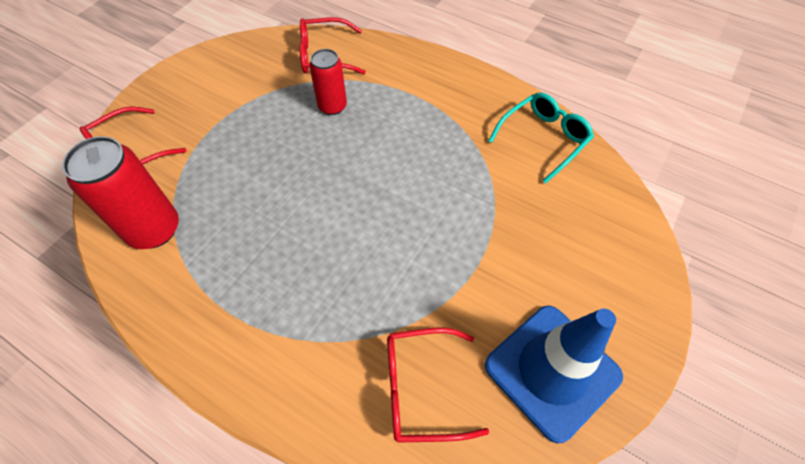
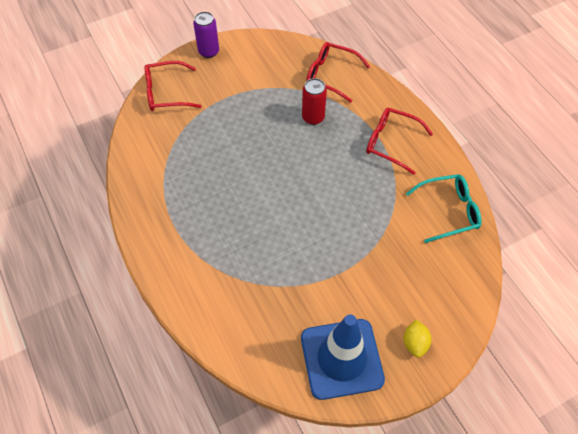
camera: 30 degrees right, 0 degrees up
(154, 229) = (157, 151): red can -> none
(161, 85) = (208, 51): none -> purple can
(421, 388) = (256, 325): red glasses -> red glasses (391, 143)
(616, 302) = (415, 343): none -> yellow lemon

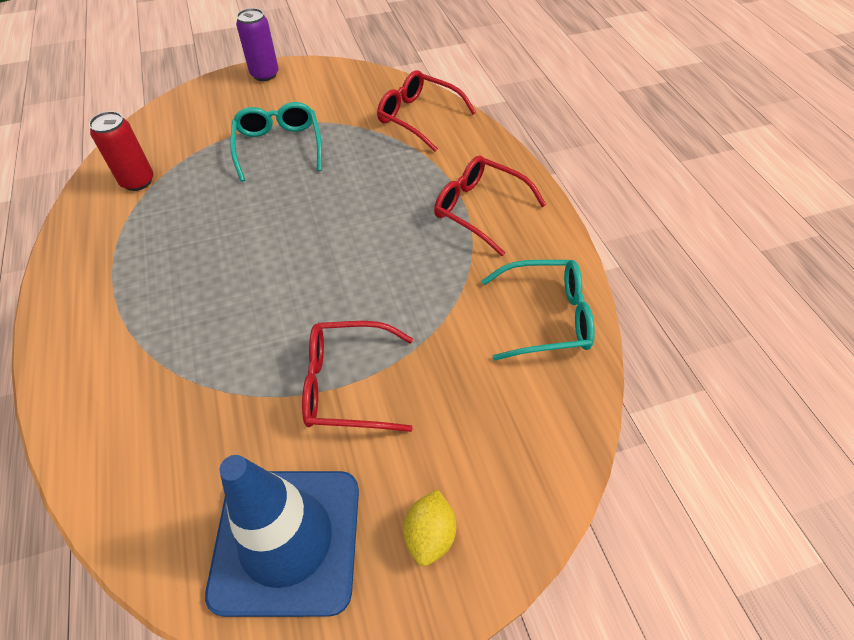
camera: 10 degrees right, 5 degrees down
(166, 93) = (187, 112): red glasses -> red glasses (347, 384)
(243, 112) = (279, 146): none -> turquoise glasses
(313, 117) = (375, 164): red can -> red can (137, 181)

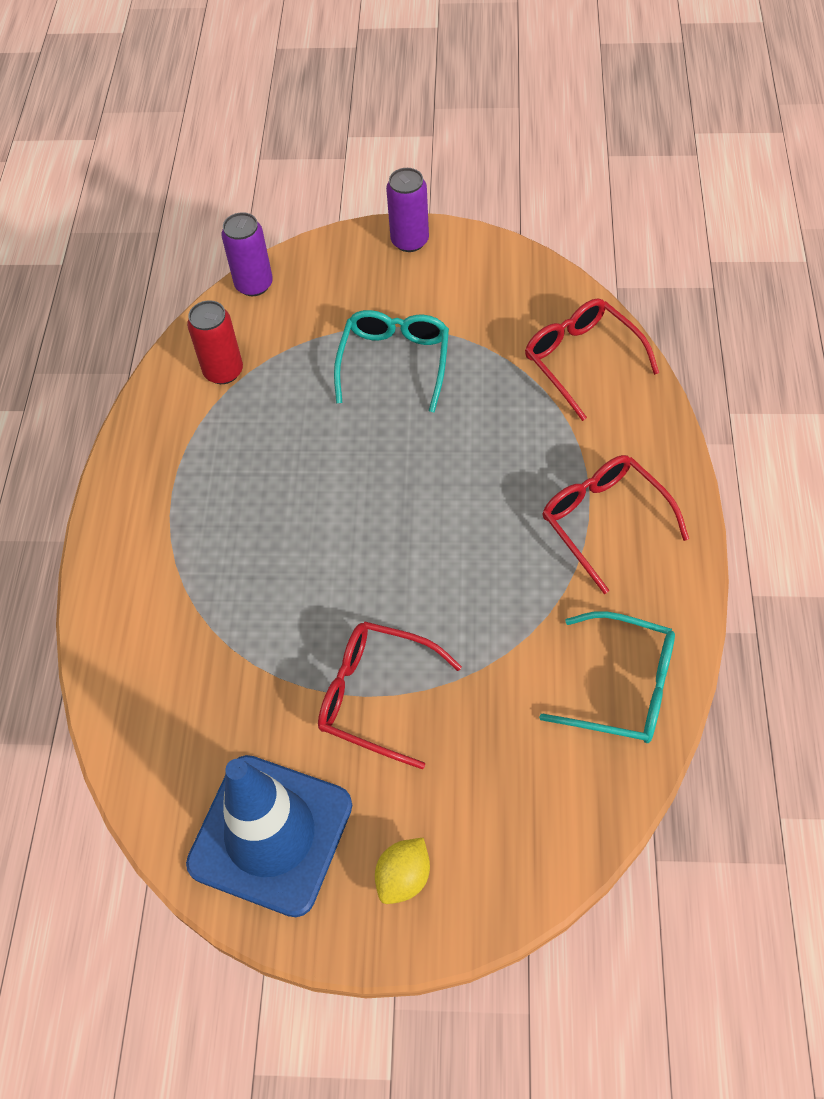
camera: 25 degrees right, 5 degrees up
(149, 122) = (254, 284): none -> purple can

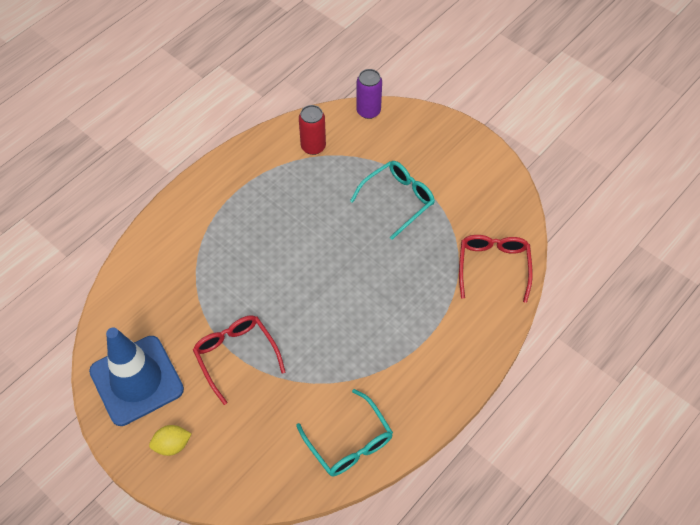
camera: 35 degrees right, 0 degrees up
(410, 241) = (467, 140): purple can -> none
(604, 521) = (421, 356): red glasses -> none

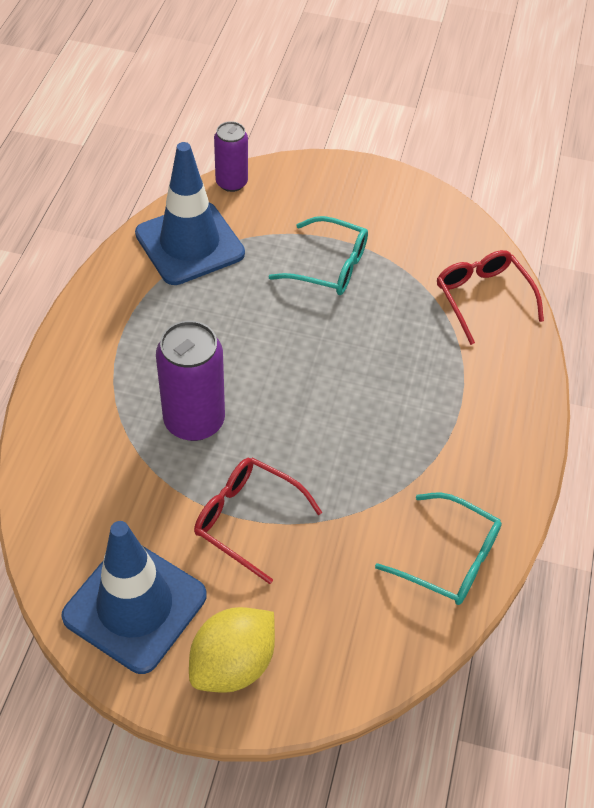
camera: 30 degrees left, 5 degrees down
(172, 445) = (233, 664): yellow lemon -> yellow lemon, size x1.75
(242, 274) = (194, 421): none -> purple can
(313, 146) = (190, 244): red can -> blue traffic cone
(398, 200) = (329, 266): turquoise glasses -> turquoise glasses turned 90 degrees clockwise

